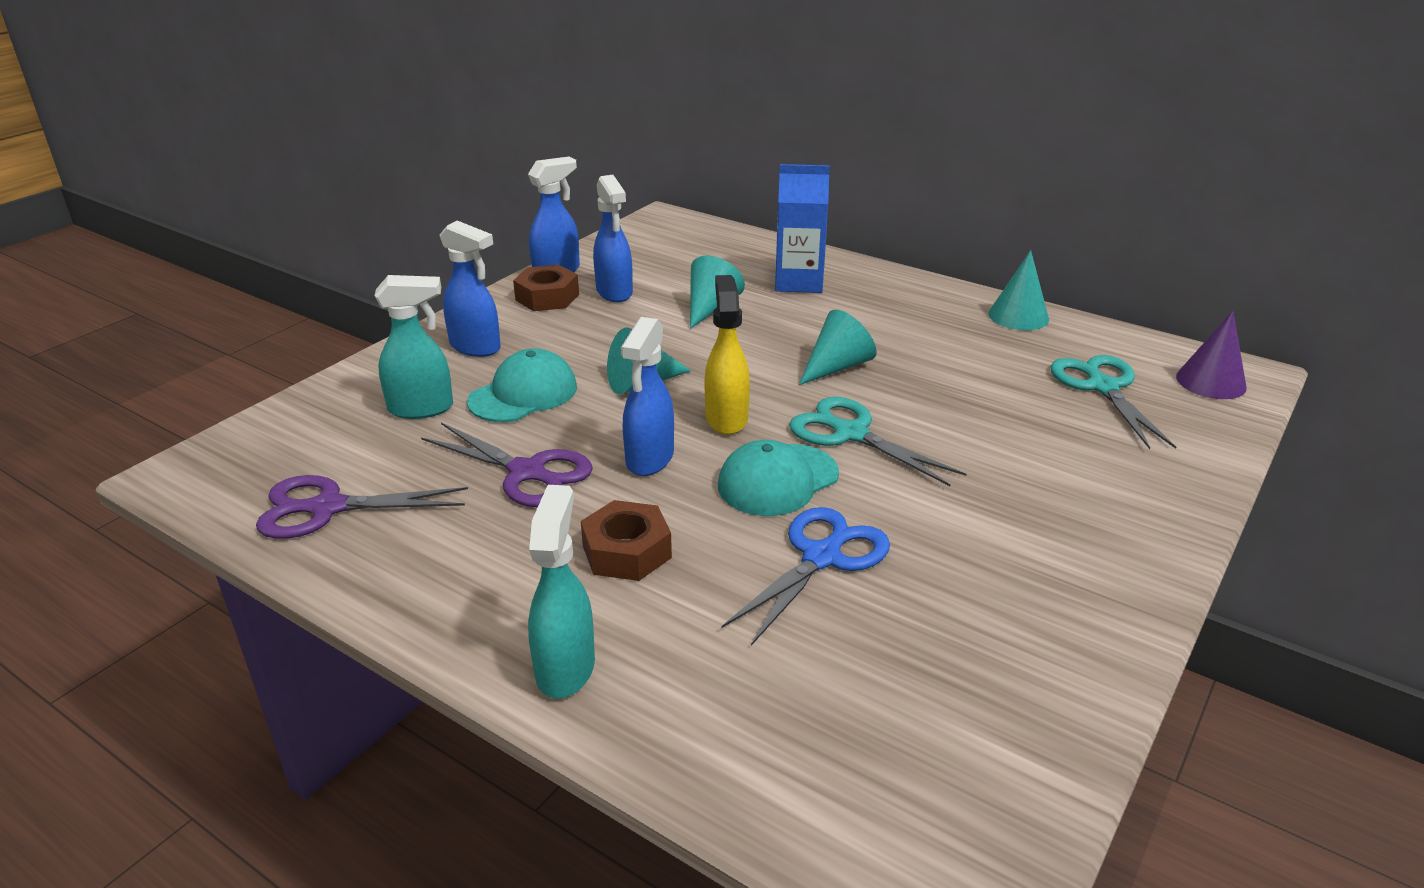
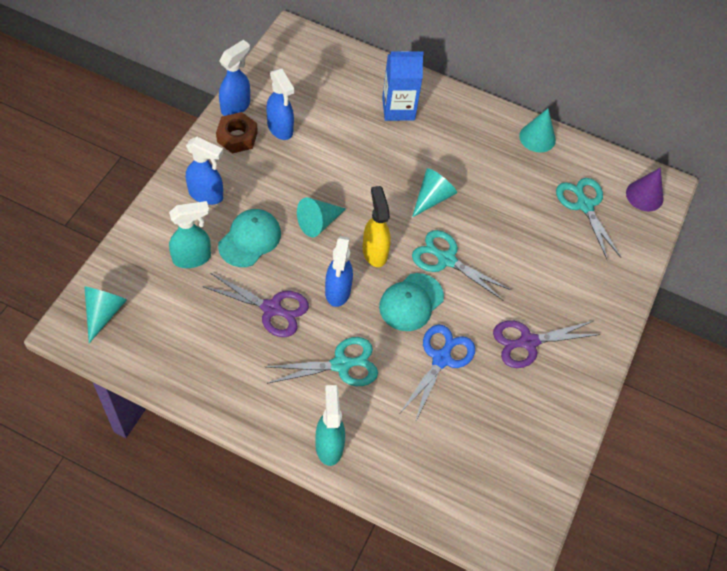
camera: 15 degrees left, 25 degrees up
(328, 508) = (169, 348): purple scissors -> purple scissors (528, 342)
(627, 551) = (341, 365): brown nut -> turquoise scissors
(710, 308) = (346, 142): turquoise cone -> turquoise cone (104, 313)

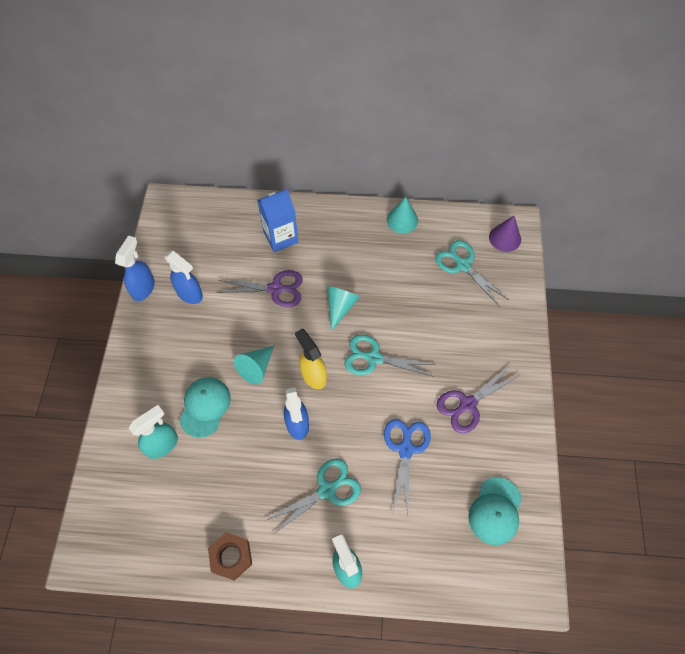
camera: 15 degrees left, 5 degrees up
(104, 313) = (106, 529): turquoise cone -> none
(206, 195) = (151, 381): blue spray bottle -> none
(237, 137) = (156, 316): brown nut -> brown nut (231, 557)
(271, 309) = (249, 463): purple scissors -> purple scissors (275, 289)
(411, 302) = (361, 408): turquoise cap -> turquoise cap (495, 511)

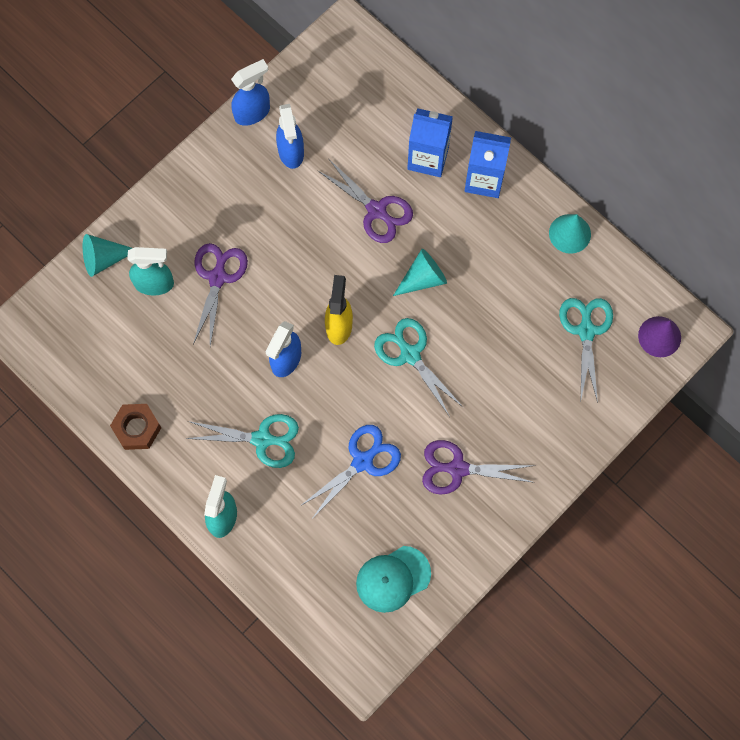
camera: 40 degrees right, 10 degrees up
(205, 407) = (217, 277): turquoise cap -> purple scissors
(256, 367) = (293, 277): turquoise cone -> turquoise cone (104, 259)
(325, 225) = (484, 179): none -> blue carton

